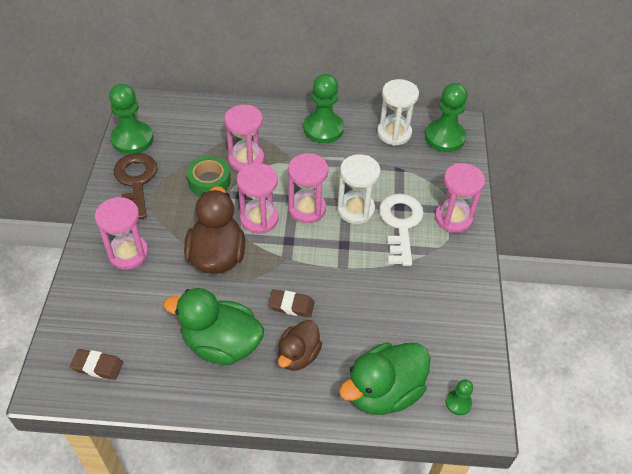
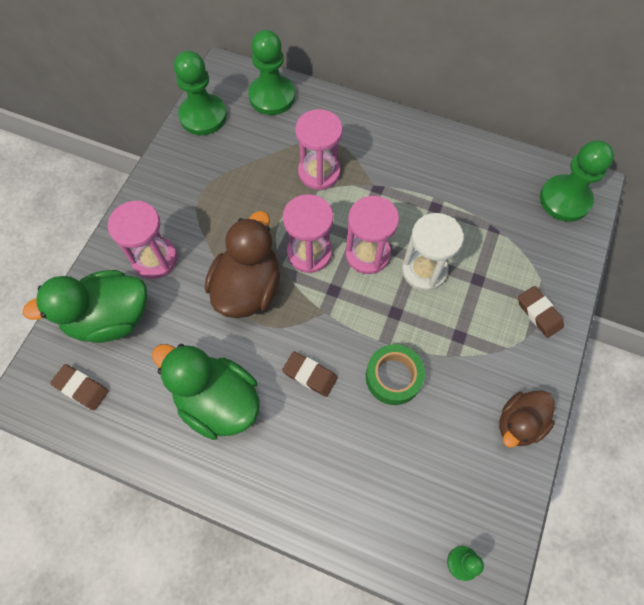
camera: 20 degrees right, 15 degrees up
(136, 182) = (190, 171): brown key -> none
(209, 181) = (269, 190): green tape -> green tape (393, 377)
(298, 355) = (297, 441): brown duck -> brown duck (519, 423)
(323, 129) = (420, 153): green pawn -> green pawn (272, 96)
(384, 392) = (379, 519): green duck -> green duck (110, 318)
(394, 133) = (503, 179): white hourglass -> none
(400, 224) = (471, 304): white key -> none
(453, 218) = (539, 313): pink hourglass -> brown eraser

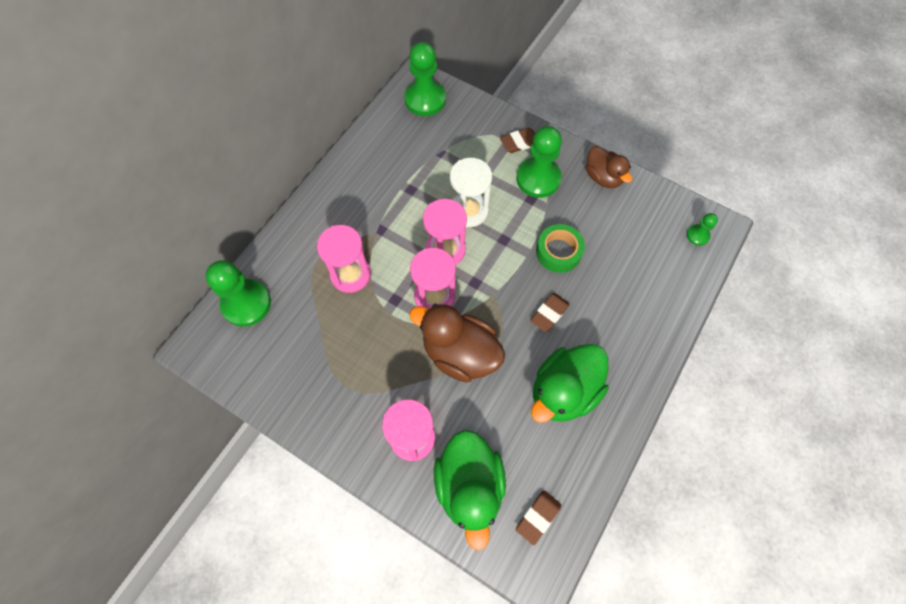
camera: 80 degrees left, 0 degrees up
(203, 116) = (250, 375): green pawn -> green pawn (538, 179)

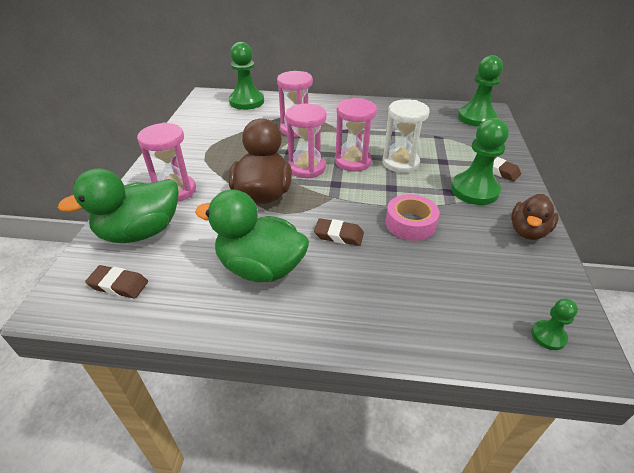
camera: 65 degrees right, 25 degrees down
(558, 252) = (410, 223): green tape -> pink tape

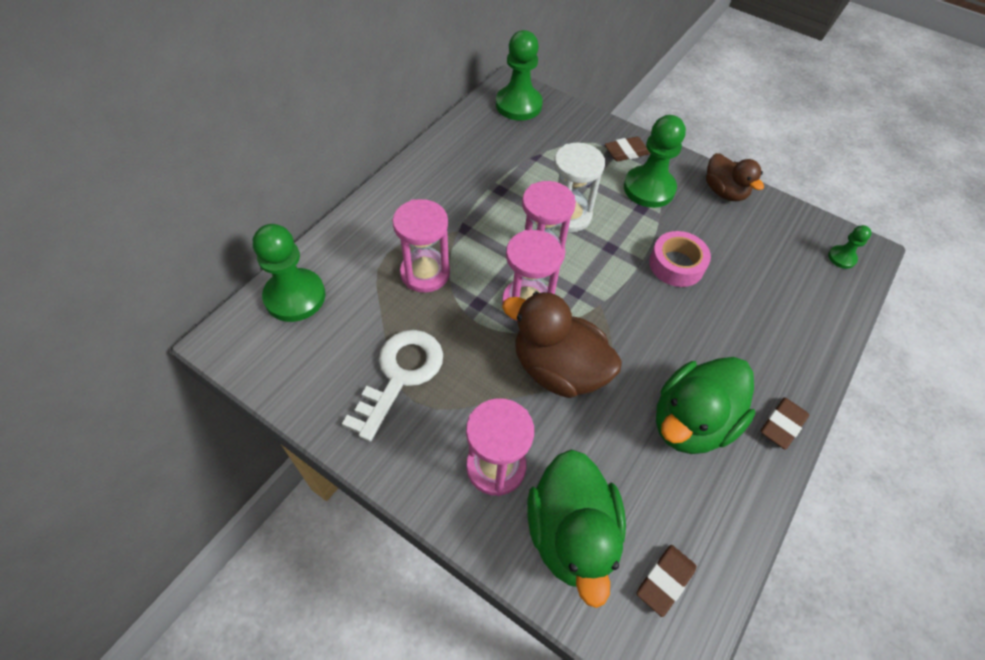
camera: 65 degrees left, 15 degrees up
(219, 143) = (400, 375): none -> white key
(339, 235) = (668, 331): brown eraser -> brown eraser (782, 425)

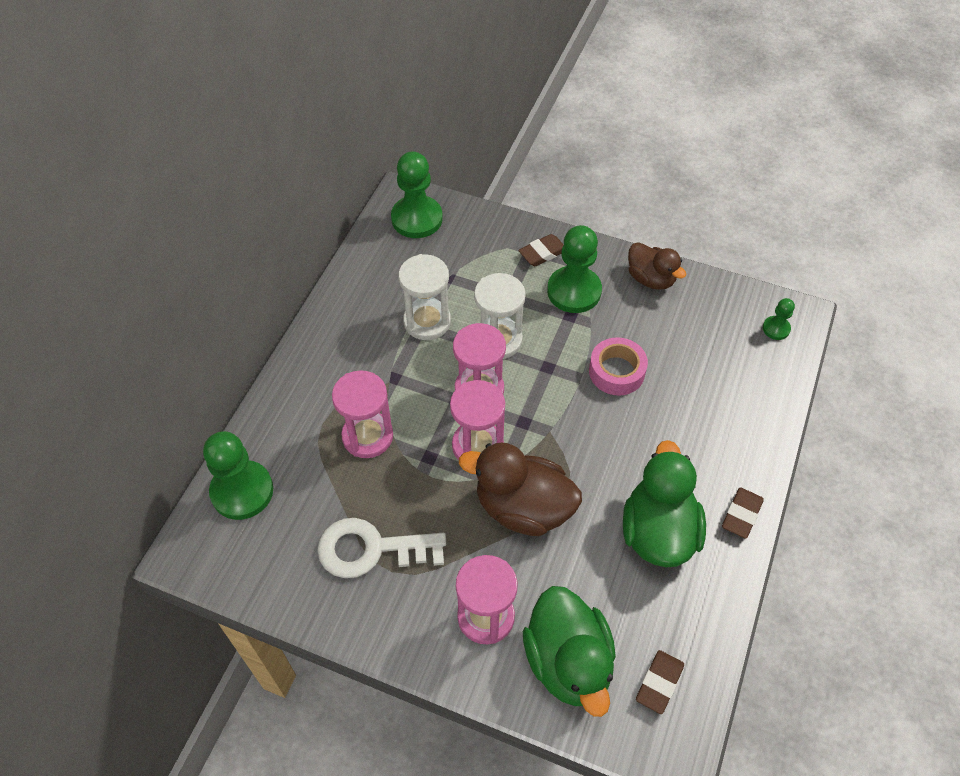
camera: 10 degrees left, 0 degrees up
(400, 375) = (371, 549): white key -> white key turned 105 degrees counterclockwise
(506, 187) = (427, 321): none -> white hourglass
(691, 422) = (658, 531): green duck -> green duck turned 150 degrees clockwise

